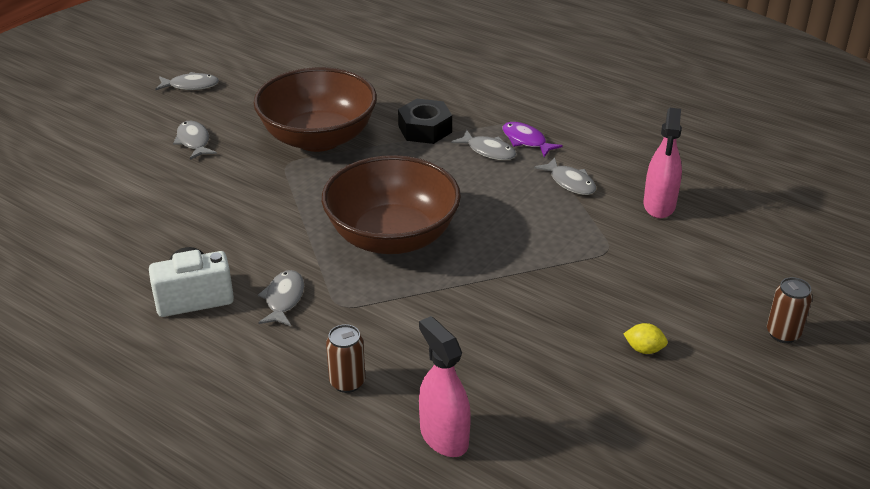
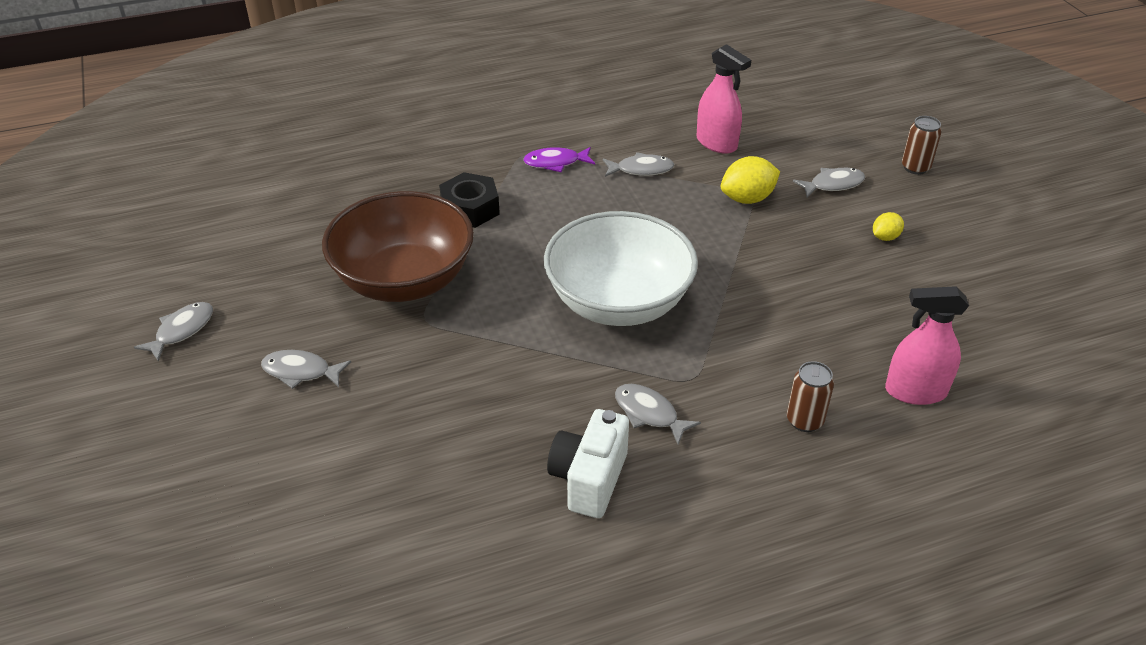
camera: 55 degrees left, 5 degrees up
(392, 237) = (618, 302): brown bowl -> white bowl
(488, 151) = (547, 189): grey fish -> grey fish (833, 184)
(601, 250) = (747, 199): none -> yellow lemon

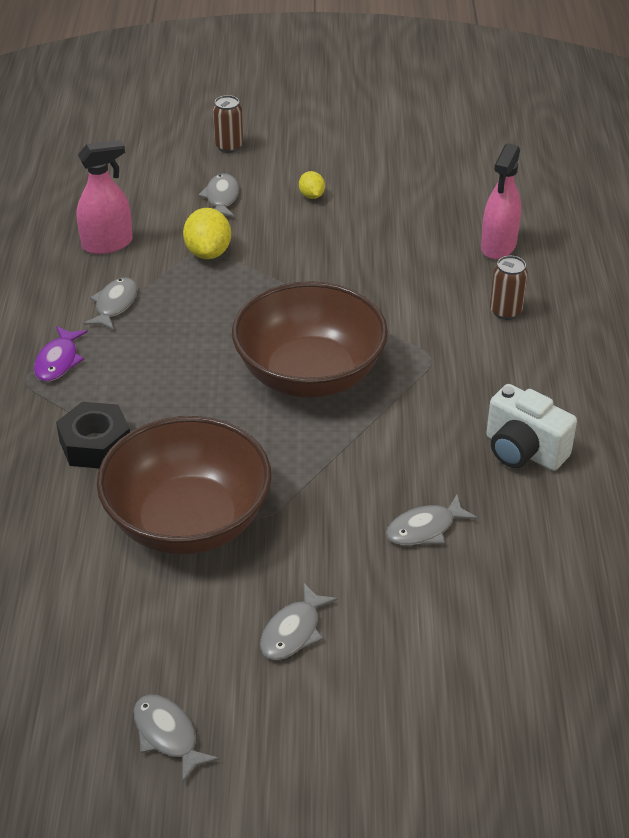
camera: 70 degrees left, 0 degrees up
(618, 302) = (309, 375): white bowl -> brown bowl
(649, 413) = (461, 395): grey fish -> grey fish (425, 528)

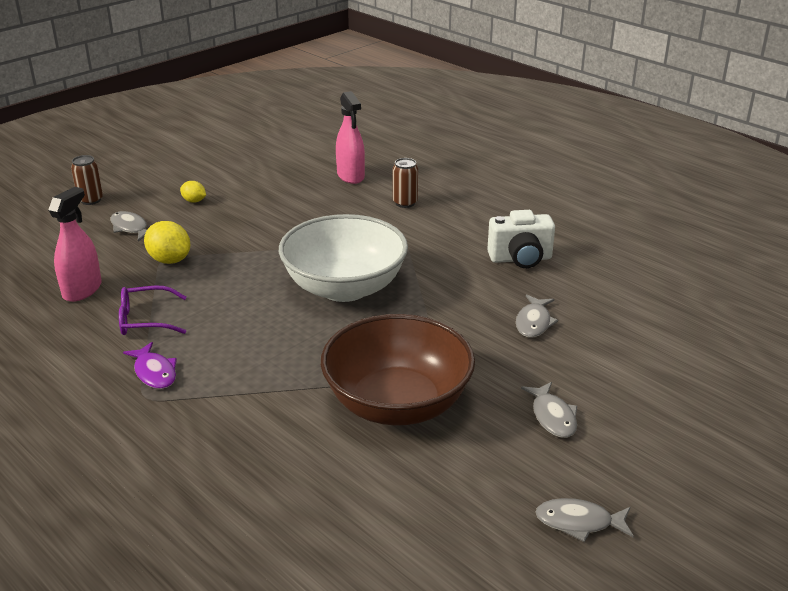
camera: 45 degrees left, 10 degrees down
(95, 444) = (263, 402): black nut -> none
(115, 305) = (146, 320): grey fish -> purple glasses
(309, 375) = (344, 288): brown bowl -> white bowl

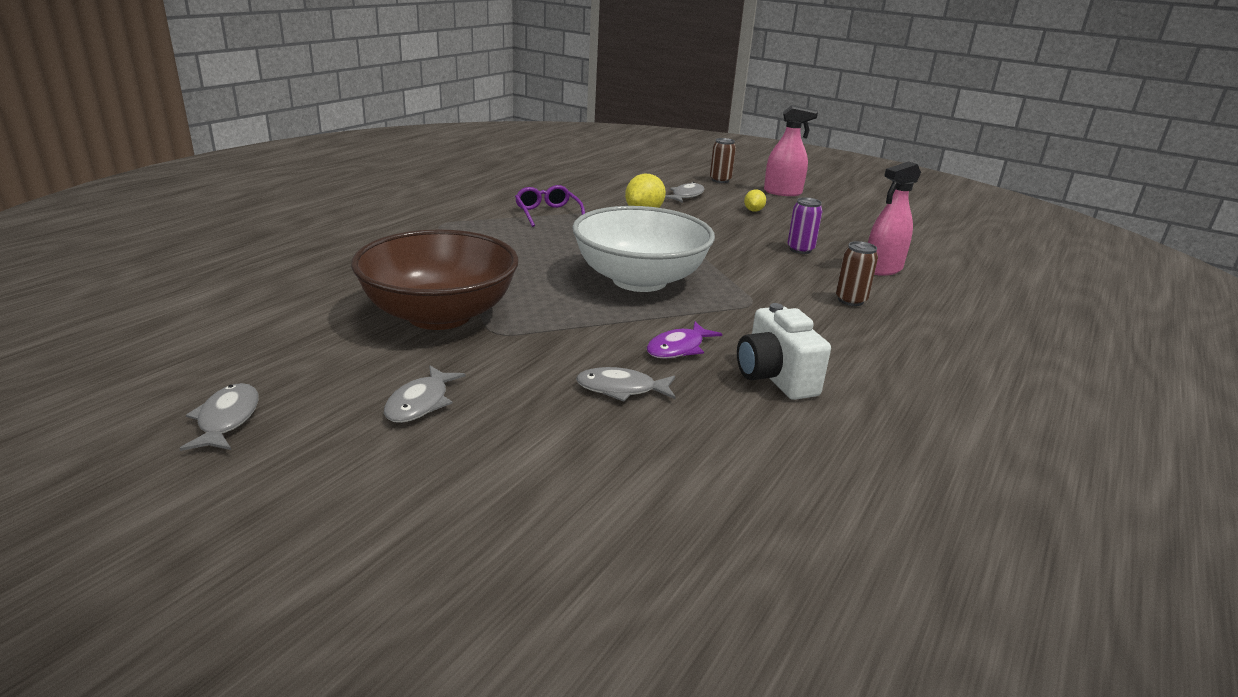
camera: 75 degrees right, 5 degrees down
(82, 290) = (581, 192): pink spray bottle -> pink spray bottle (782, 192)
(154, 372) = (475, 223): purple fish -> purple fish (678, 348)
(299, 200) = (800, 249): none -> purple can
(552, 417) = (420, 403): grey fish -> grey fish turned 45 degrees counterclockwise

